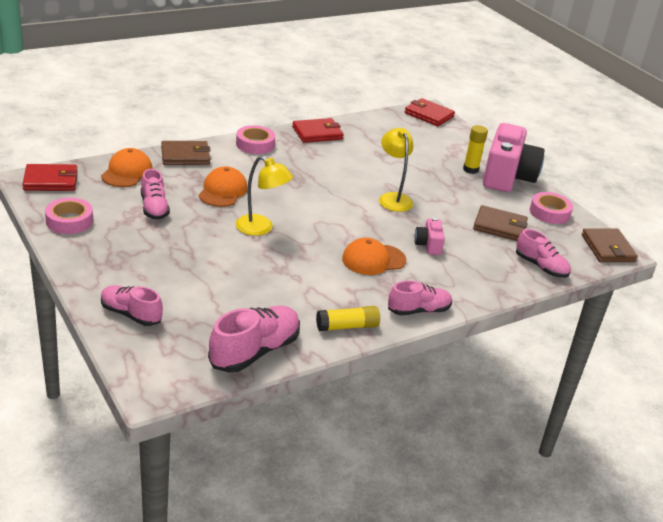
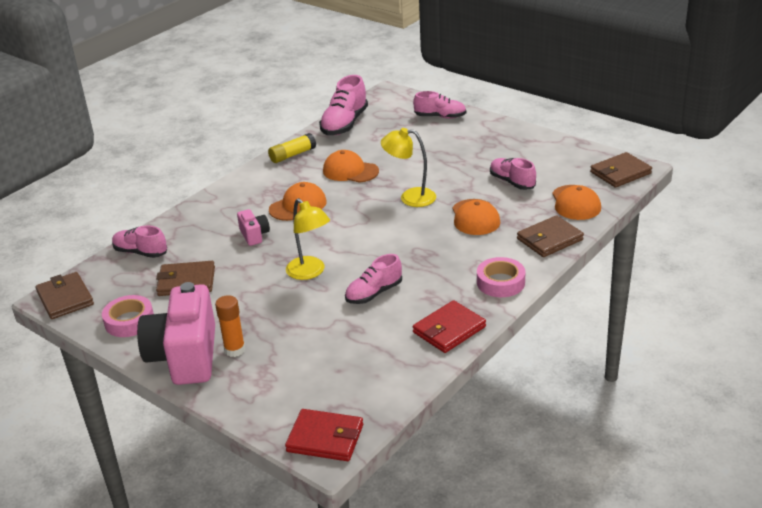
camera: 165 degrees right, 0 degrees up
(50, 180) = (620, 173): red wallet -> brown wallet
(69, 221) = (558, 151): pink tape -> none
(296, 279) = (350, 171): none -> orange cap
(418, 310) = (244, 181): pink shoe -> pink shoe (374, 293)
(470, 169) = (235, 350): yellow glue stick -> orange glue stick

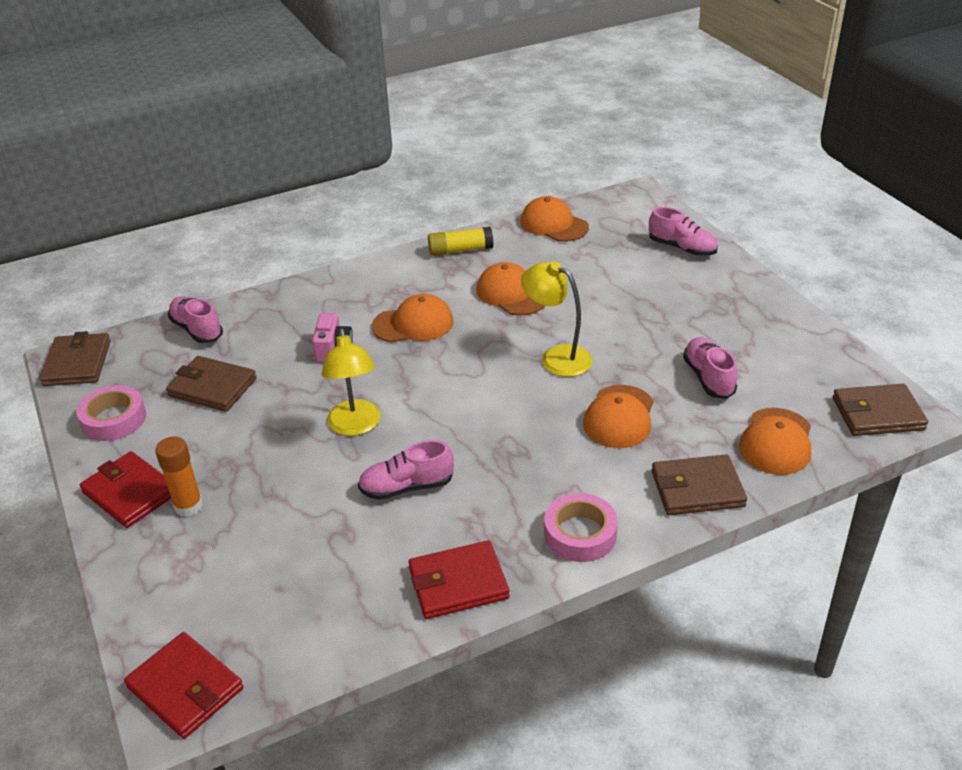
camera: 25 degrees right, 5 degrees up
(185, 356) = (130, 493): pink camera -> red wallet
(344, 124) = (554, 224): pink shoe -> orange cap

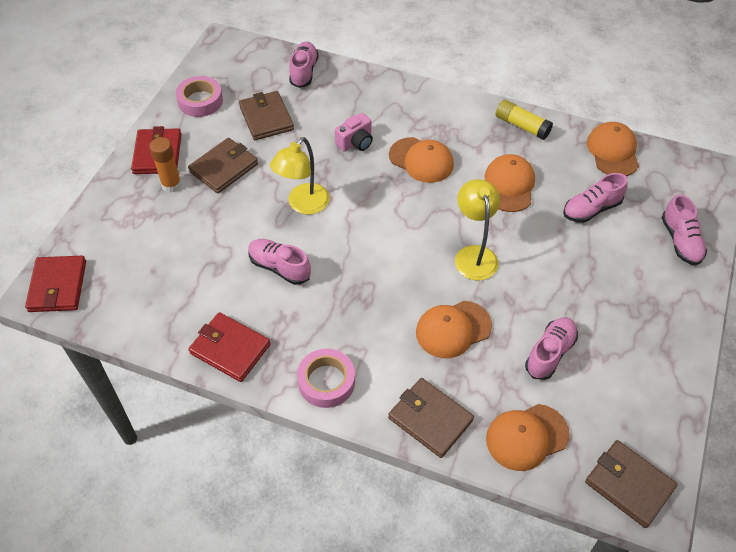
camera: 45 degrees right, 15 degrees up
(77, 363) = (224, 50): brown wallet -> brown wallet (224, 168)
(595, 269) = (591, 209): none -> pink shoe

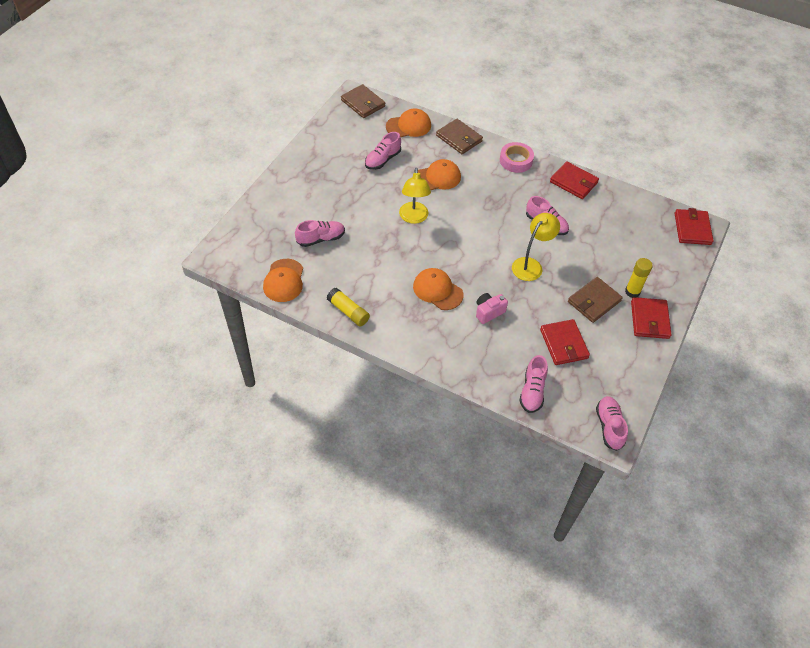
camera: 175 degrees left, 0 degrees up
(171, 185) = (632, 292): orange glue stick -> yellow glue stick
(200, 101) = (624, 368): pink tape -> none
(266, 118) = (564, 344): brown wallet -> red wallet
(509, 185) = (374, 263): orange cap -> none
(680, 241) = (269, 211): pink shoe -> pink shoe (609, 426)

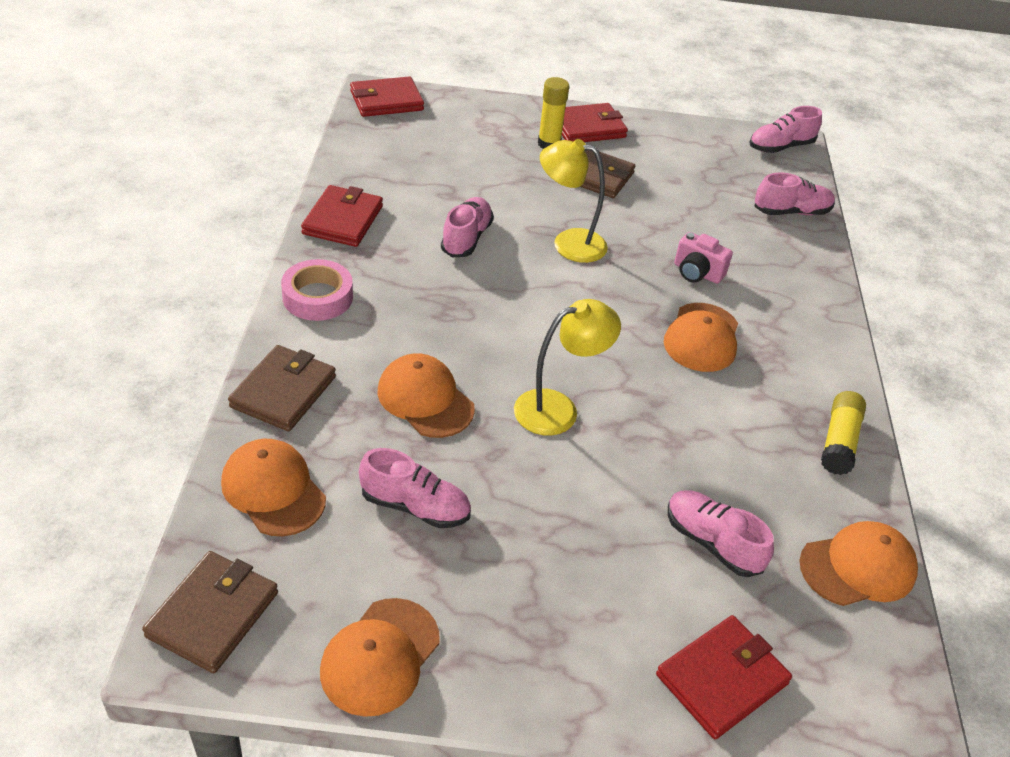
camera: 115 degrees left, 10 degrees down
(326, 135) = (380, 656): none -> orange cap
(564, 344) = (691, 194): red wallet -> red wallet (722, 679)

